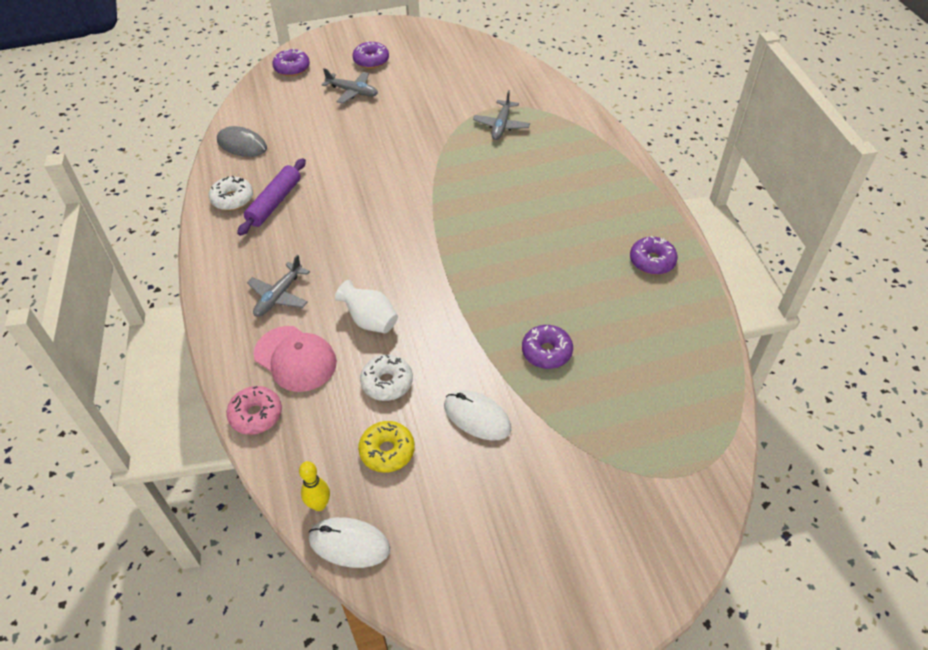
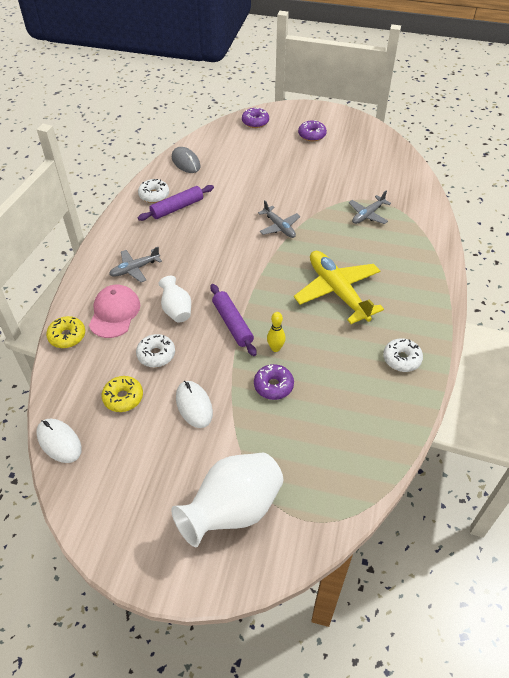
camera: 30 degrees right, 0 degrees up
(256, 415) = (67, 336): pink donut -> yellow donut
(295, 359) = (114, 313): pink cap -> pink cap turned 150 degrees counterclockwise
(319, 505) = (60, 409): yellow bowling pin -> yellow bowling pin (275, 348)
(352, 92) = (282, 152): grey plane -> grey plane (279, 227)
(448, 306) = (232, 324): none -> purple rolling pin
(534, 220) = (337, 292): none -> yellow plane
(610, 506) = (233, 510): none -> white vase
(652, 261) = (401, 359): purple donut -> white donut

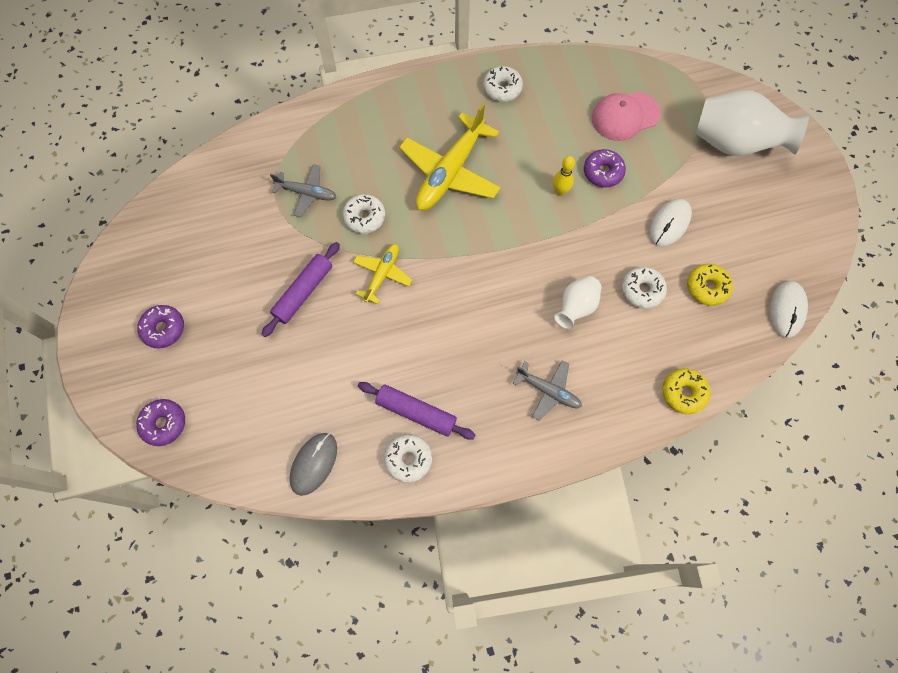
camera: 120 degrees left, 20 degrees up
(114, 313) = (622, 367): pink cap -> pink cap (625, 116)
(232, 324) = (557, 244): purple rolling pin -> purple rolling pin (303, 292)
(279, 227) = (382, 274): grey plane -> yellow plane
(329, 234) = (364, 217): none -> white donut

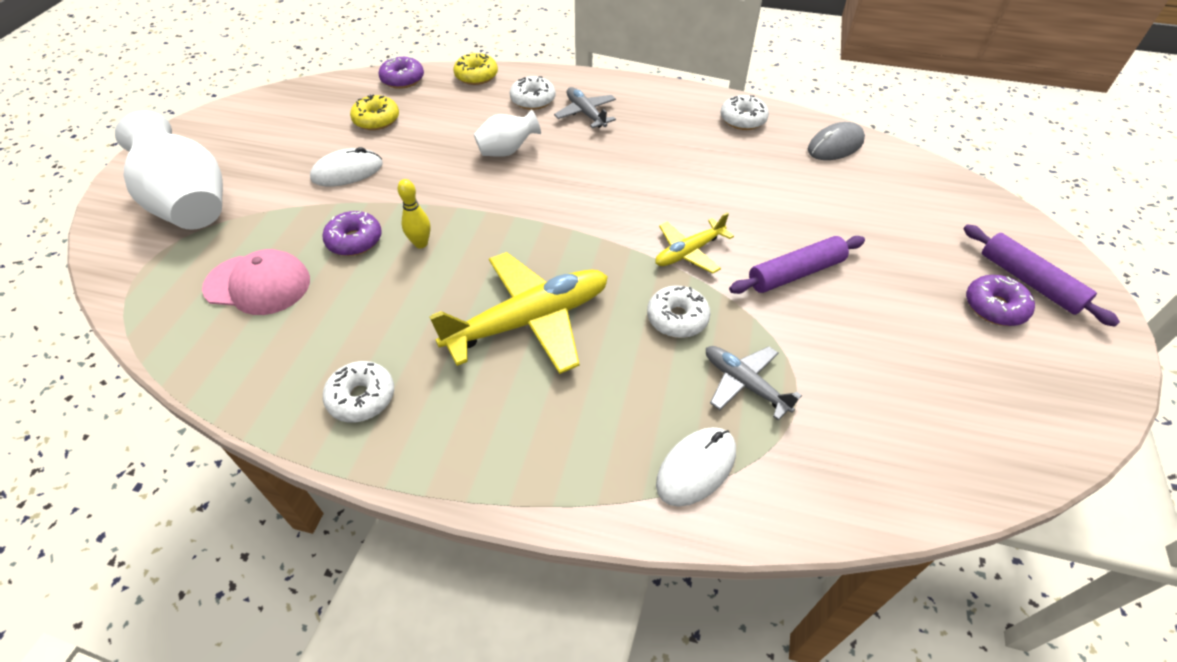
camera: 150 degrees left, 20 degrees down
(164, 424) = (997, 224): purple donut -> purple donut (403, 79)
(416, 412) = (717, 142): purple rolling pin -> purple rolling pin (1029, 282)
(642, 290) = (434, 139): white donut -> white donut (533, 100)
(787, 310) = (334, 85): white mouse -> white mouse (696, 467)

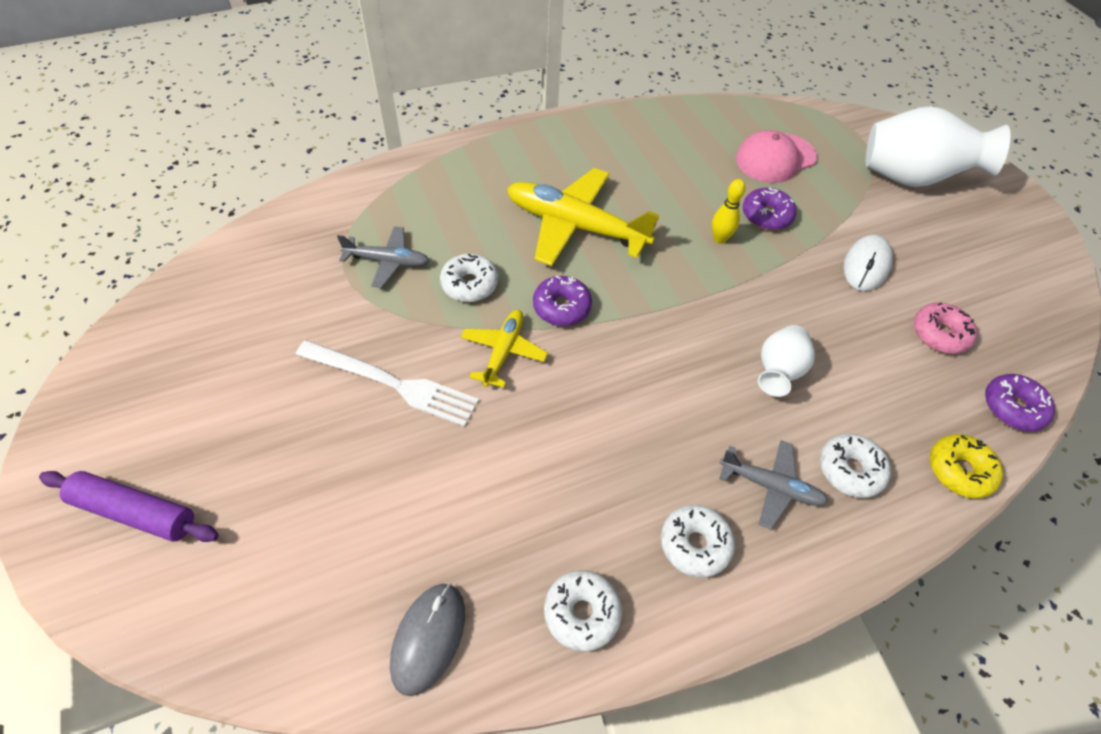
camera: 140 degrees right, 5 degrees up
(362, 398) = (622, 138): white donut -> white donut (695, 544)
(376, 120) = (939, 334): yellow donut -> pink donut
(529, 321) = (575, 226): yellow plane -> yellow plane turned 90 degrees clockwise
(696, 467) = (392, 198): white mouse -> none
(795, 273) = (392, 383): purple rolling pin -> white fork
(994, 307) = (177, 451): purple donut -> purple donut (561, 307)

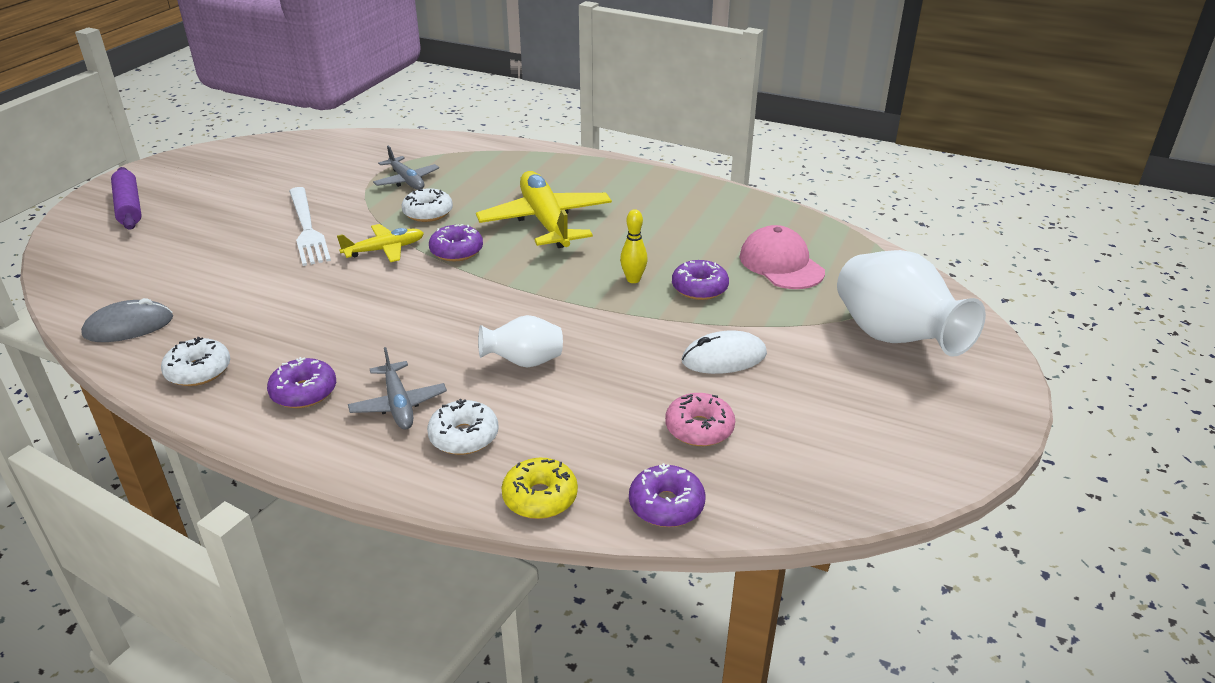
camera: 50 degrees right, 20 degrees down
(695, 544) = (304, 392): white donut -> purple donut
(775, 158) = (781, 264): pink cap -> pink cap turned 45 degrees clockwise

